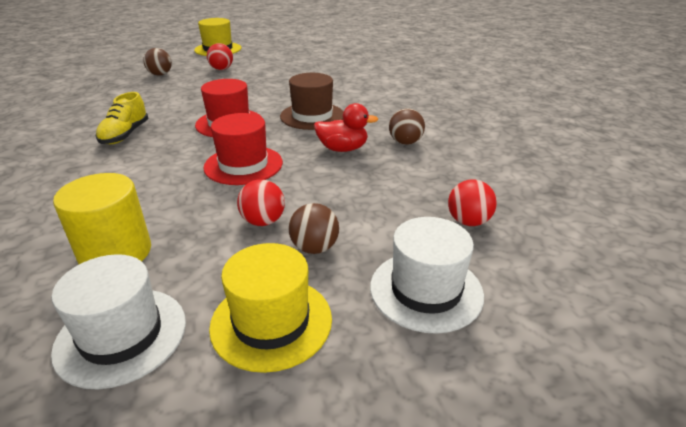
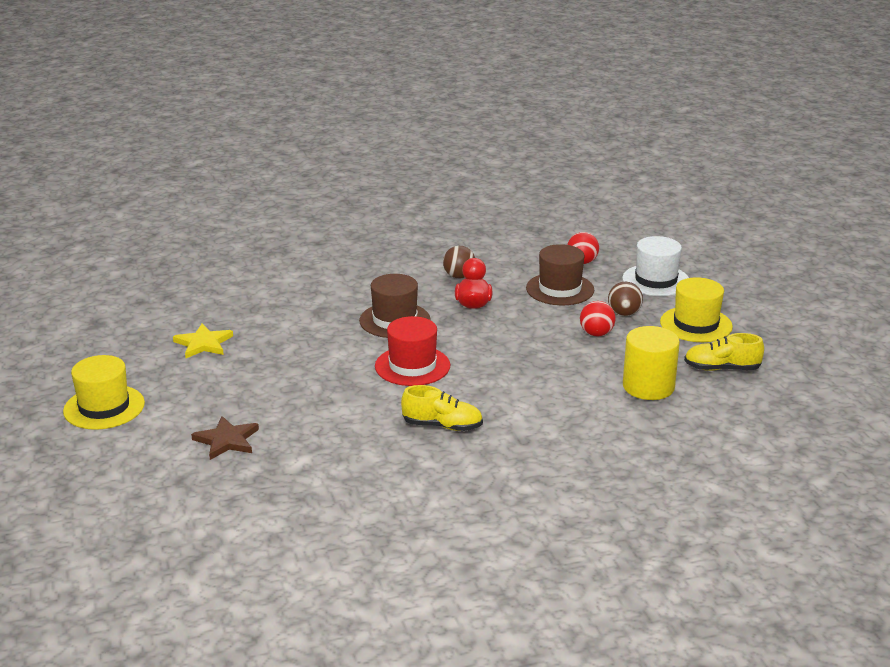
camera: 90 degrees left, 5 degrees down
(121, 335) = (721, 369): white hat -> yellow shoe
(160, 74) = (227, 440): brown ball -> brown star
(221, 69) = (215, 392): red ball -> none
(243, 165) = (508, 349): red hat -> none
(286, 64) = (203, 344): none -> yellow star
(383, 201) = (560, 289): none -> brown hat

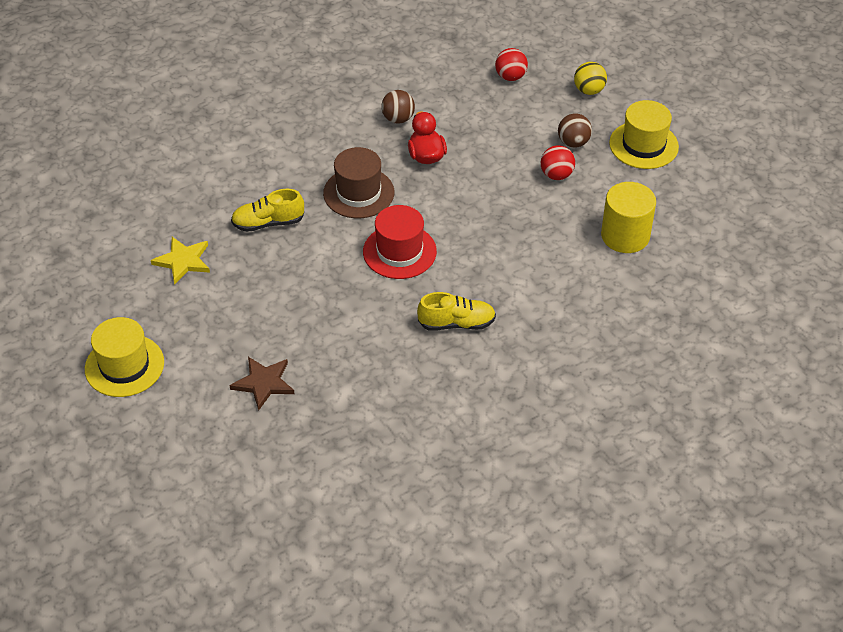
camera: 15 degrees left, 20 degrees up
(560, 289) = (502, 119): brown hat -> none
(656, 280) = (589, 90): white hat -> yellow ball
(721, 369) = (683, 199): yellow shoe -> yellow shoe (268, 223)

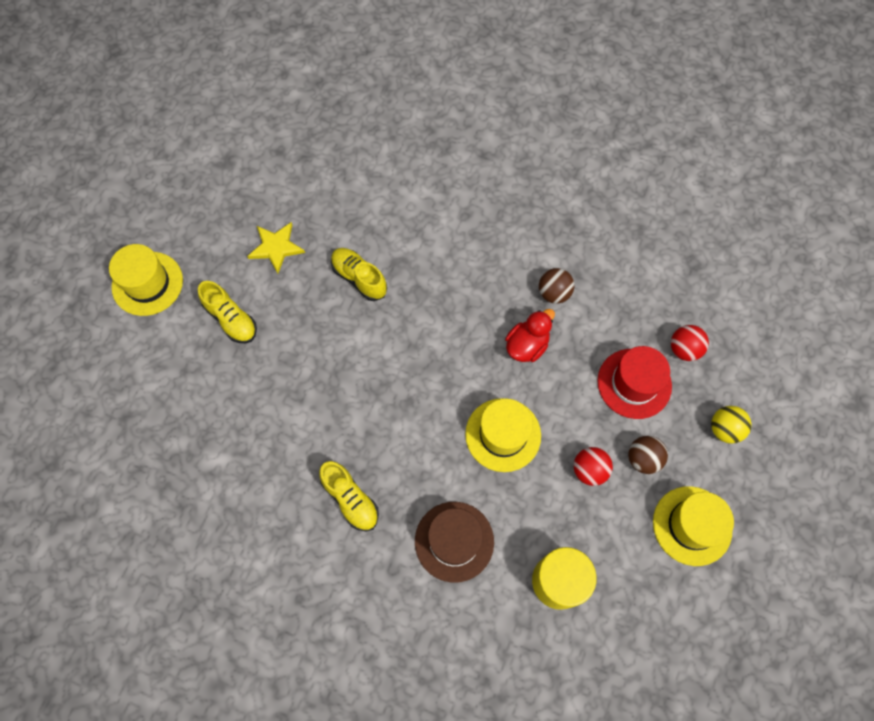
camera: 55 degrees right, 20 degrees up
(221, 323) = (231, 319): none -> yellow shoe
(263, 383) = (191, 392): brown star -> none
(358, 193) = (442, 322): brown hat -> brown hat (454, 541)
(399, 251) = (399, 399): red hat -> red hat (634, 383)
(485, 207) = (503, 435): none -> yellow hat

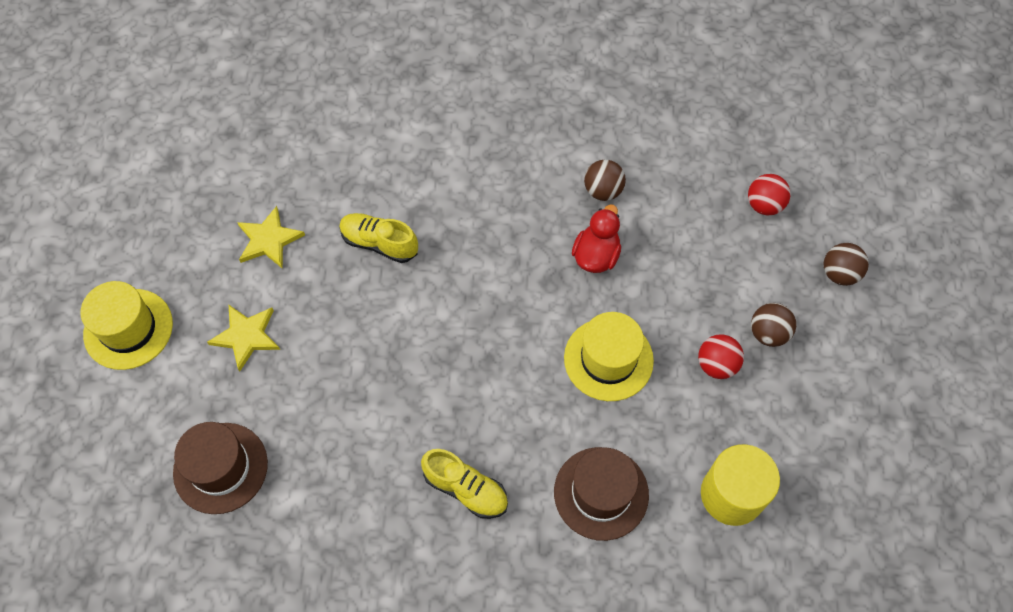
camera: 20 degrees left, 5 degrees down
(175, 416) = (220, 468): none -> brown hat
(231, 319) = (246, 336): yellow shoe -> yellow star
(634, 383) = (727, 257): red hat -> none
(692, 525) = (847, 385): yellow hat -> none
(724, 429) = (839, 273): yellow ball -> brown ball

